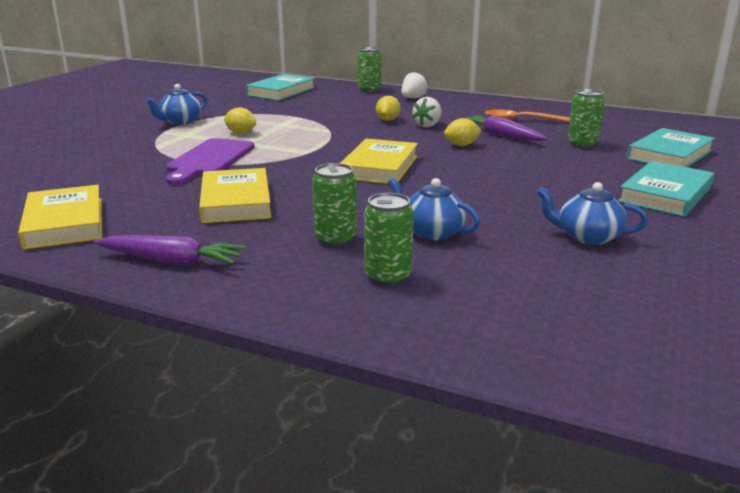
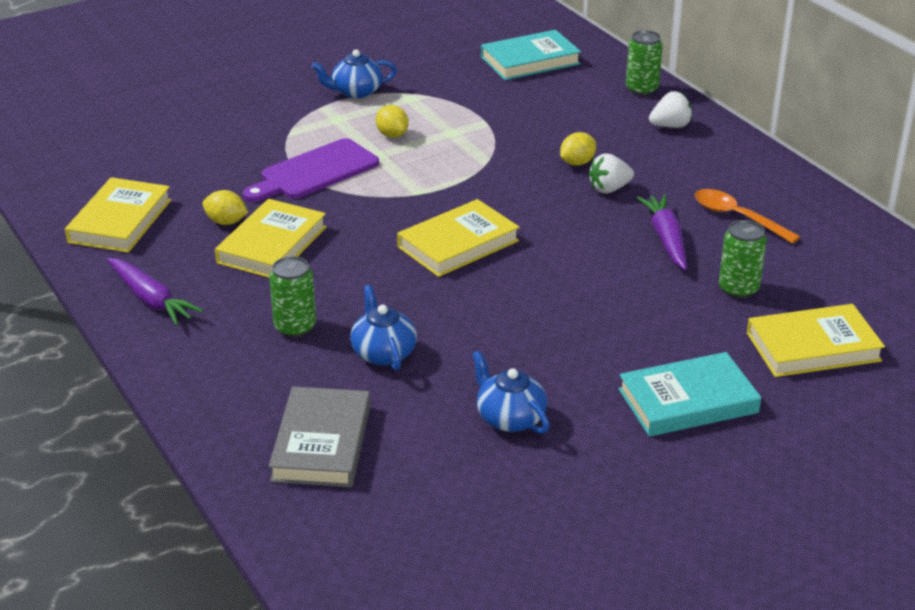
camera: 35 degrees right, 10 degrees up
(388, 277) = (282, 386): green can -> none
(461, 145) = (594, 239): yellow lemon -> yellow lemon (226, 222)
(487, 301) = (321, 443): none -> grey book
(669, 155) = (813, 347): turquoise book -> yellow book

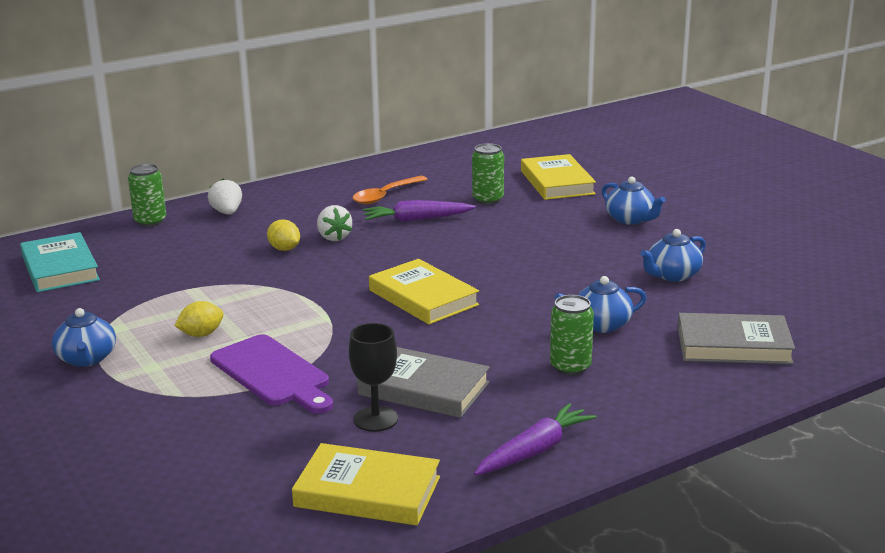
camera: 90 degrees left, 10 degrees down
(226, 222) = (375, 419): yellow lemon -> black goblet
(272, 245) = (424, 388): yellow book -> grey book
(688, 401) = (630, 219): turquoise book -> blue teapot

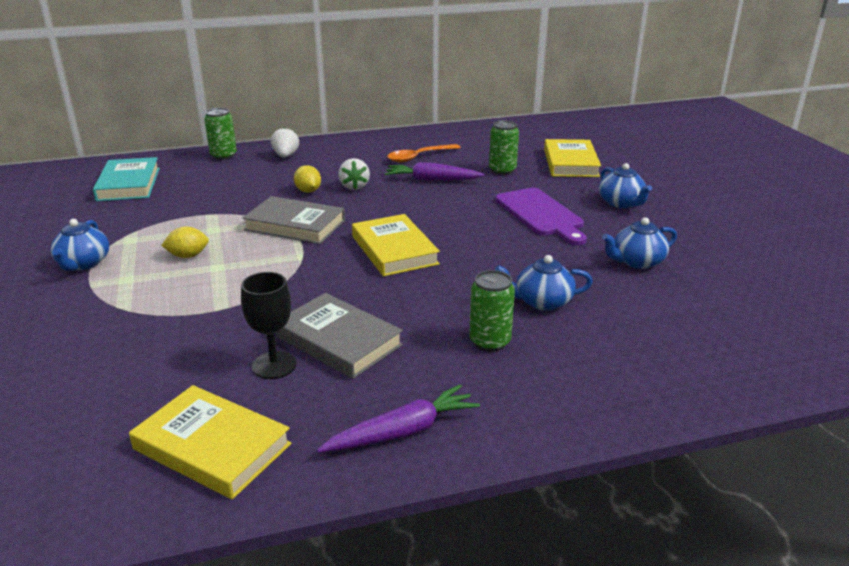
camera: 15 degrees right, 5 degrees up
(273, 374) = (218, 302): purple cutting board -> purple cutting board (540, 214)
(733, 345) = (668, 346): grey book -> grey book (295, 225)

